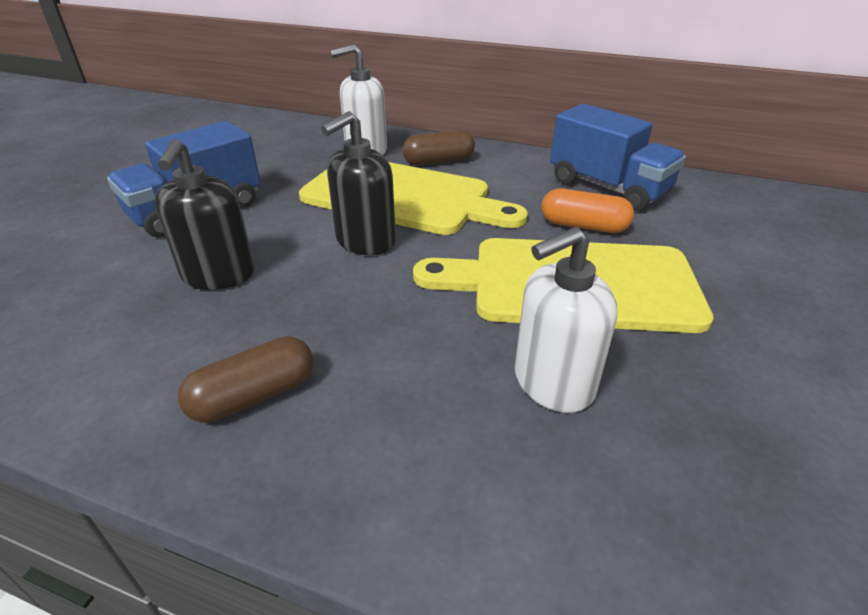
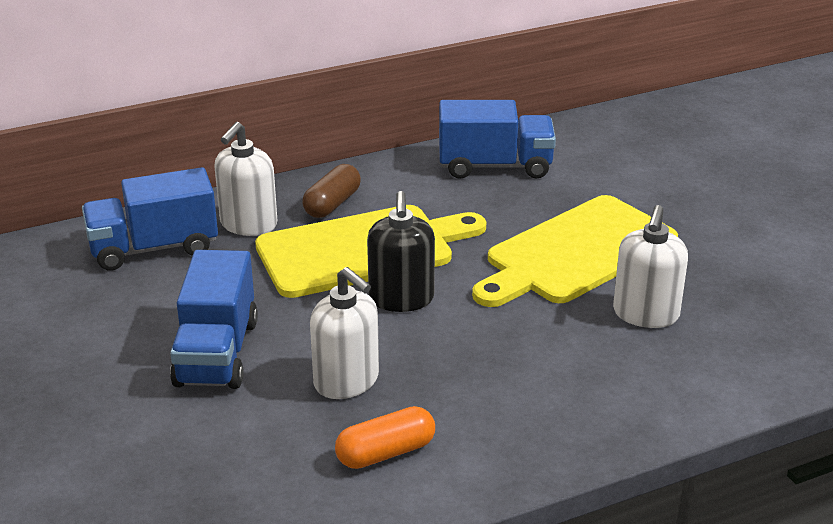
camera: 45 degrees left, 5 degrees down
(218, 275) = (346, 381): black soap dispenser -> white soap dispenser
(254, 396) = (514, 419): brown capsule -> none
(292, 140) = (154, 248): none -> blue truck
(583, 226) = (524, 207): orange capsule -> orange capsule (385, 453)

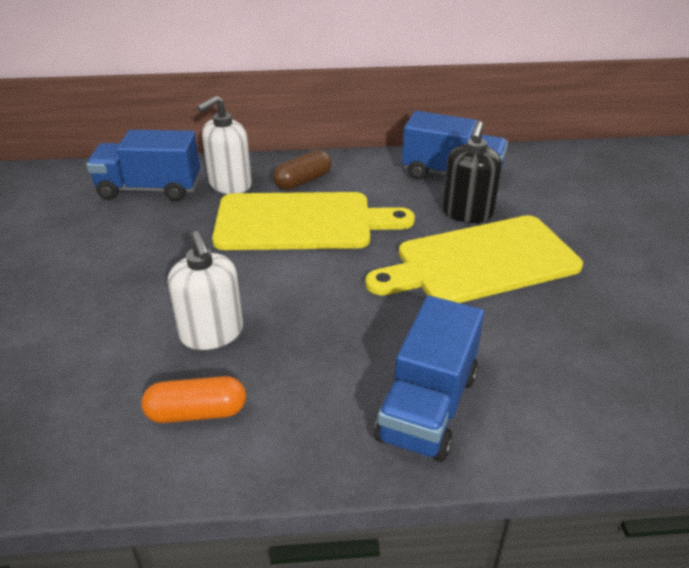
camera: 20 degrees right, 5 degrees up
(217, 353) = (130, 283): blue truck -> blue truck (427, 407)
(401, 299) = (305, 270): black soap dispenser -> black soap dispenser (467, 213)
(645, 314) = (515, 334): white soap dispenser -> none

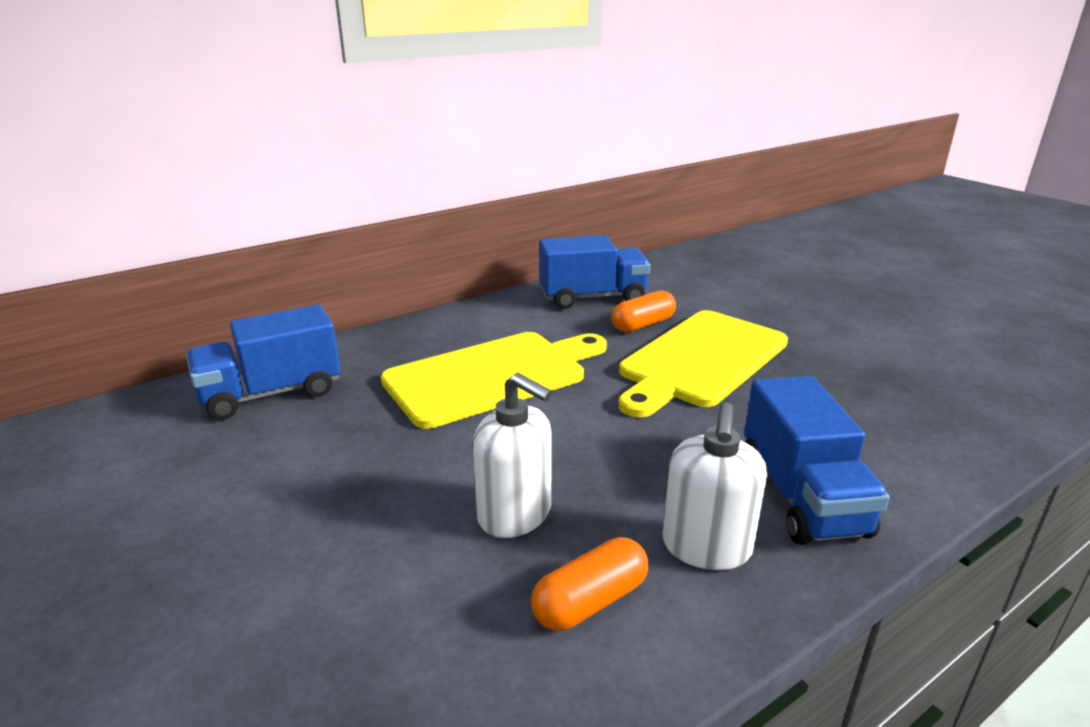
camera: 30 degrees left, 10 degrees down
(230, 184) = (370, 363): white soap dispenser -> white soap dispenser (706, 547)
(303, 181) = (451, 338): brown capsule -> none
(467, 213) = (643, 324): black soap dispenser -> orange capsule

